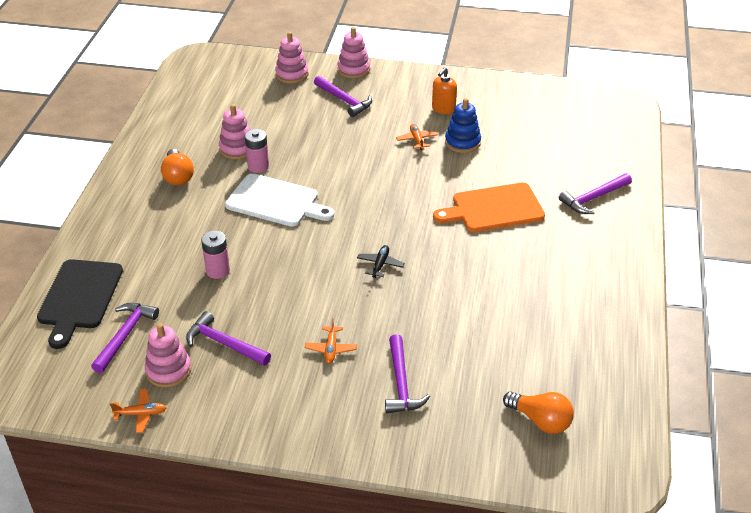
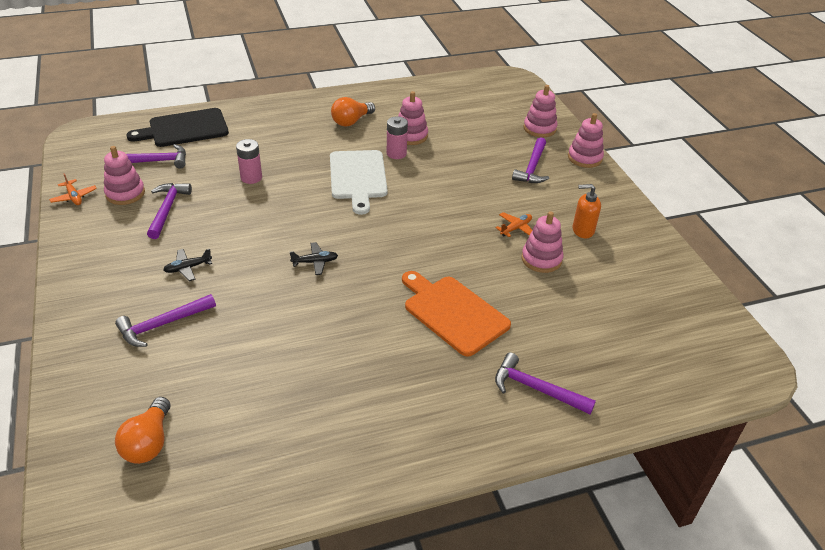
camera: 60 degrees right, 0 degrees up
(331, 349) = (188, 268): orange plane -> black plane
(462, 142) = (541, 259): blue stacking toy -> pink stacking toy

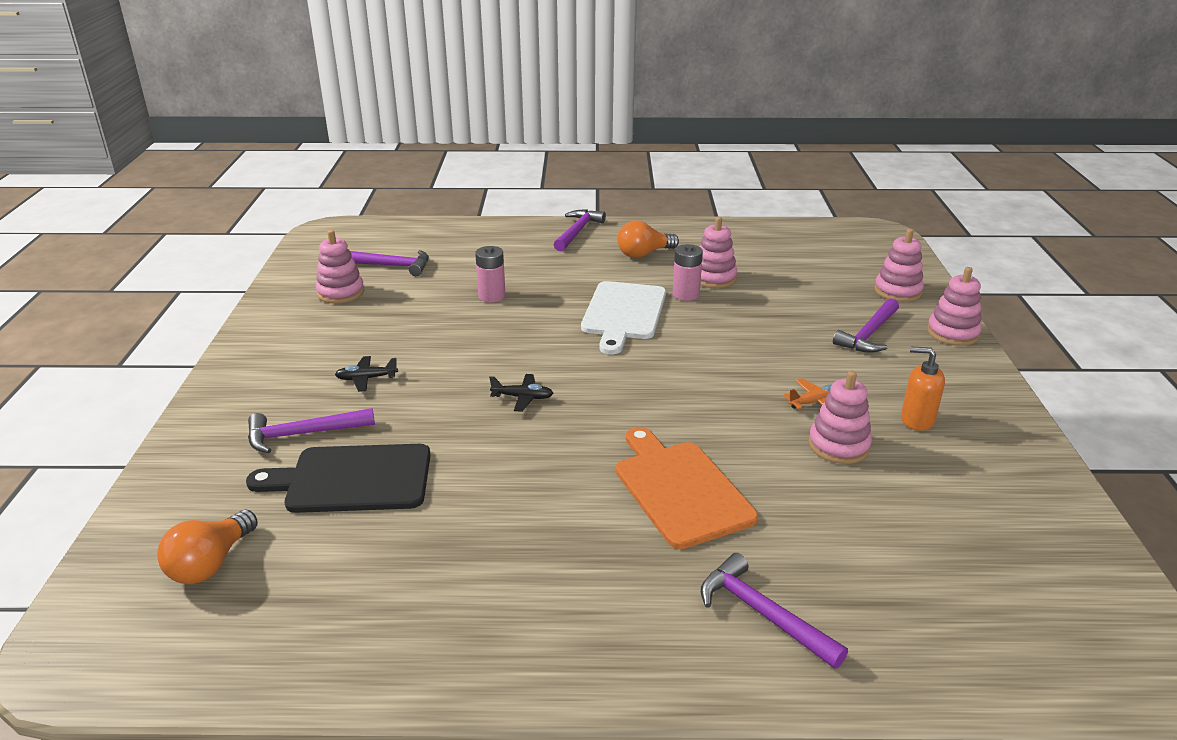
camera: 20 degrees right, 10 degrees down
(74, 197) = (284, 288): orange plane -> none
(167, 209) = (378, 315): purple hammer -> purple hammer (577, 232)
(184, 128) = (442, 238): black cutting board -> black cutting board (352, 479)

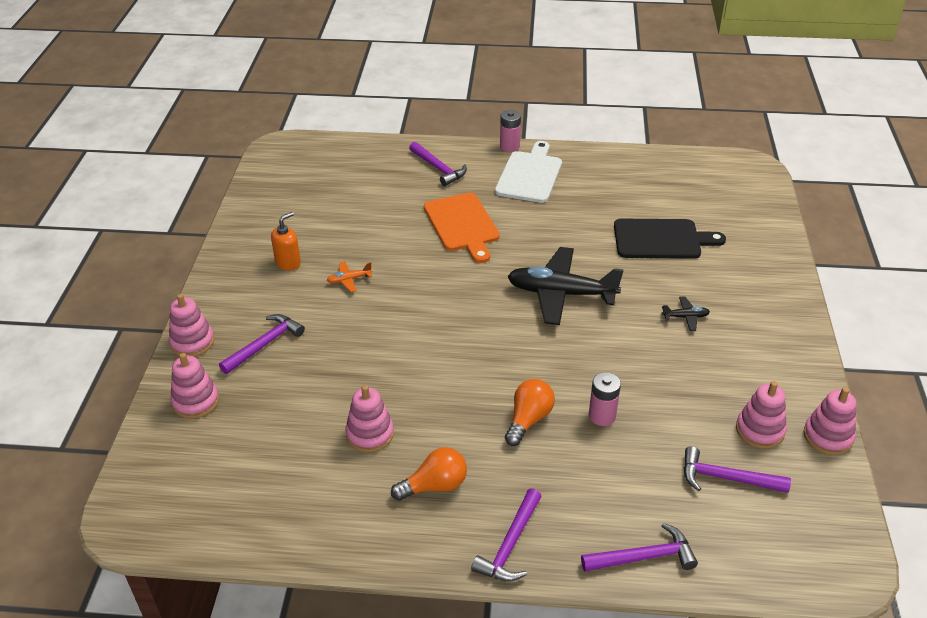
camera: 175 degrees left, 10 degrees up
(211, 563) = (716, 199): orange light bulb -> orange light bulb (528, 419)
(303, 434) = (709, 271): purple hammer -> purple hammer (644, 557)
(522, 397) = (561, 294): black plane -> black plane, size x2.39
(623, 313) = (473, 383): white cutting board -> white cutting board (530, 175)
(686, 294) = (407, 408): pink battery -> pink battery (509, 146)
(838, 446) = (352, 247): pink stacking toy -> pink stacking toy (827, 436)
(916, 420) = (288, 263): orange soap dispenser -> orange soap dispenser turned 75 degrees counterclockwise

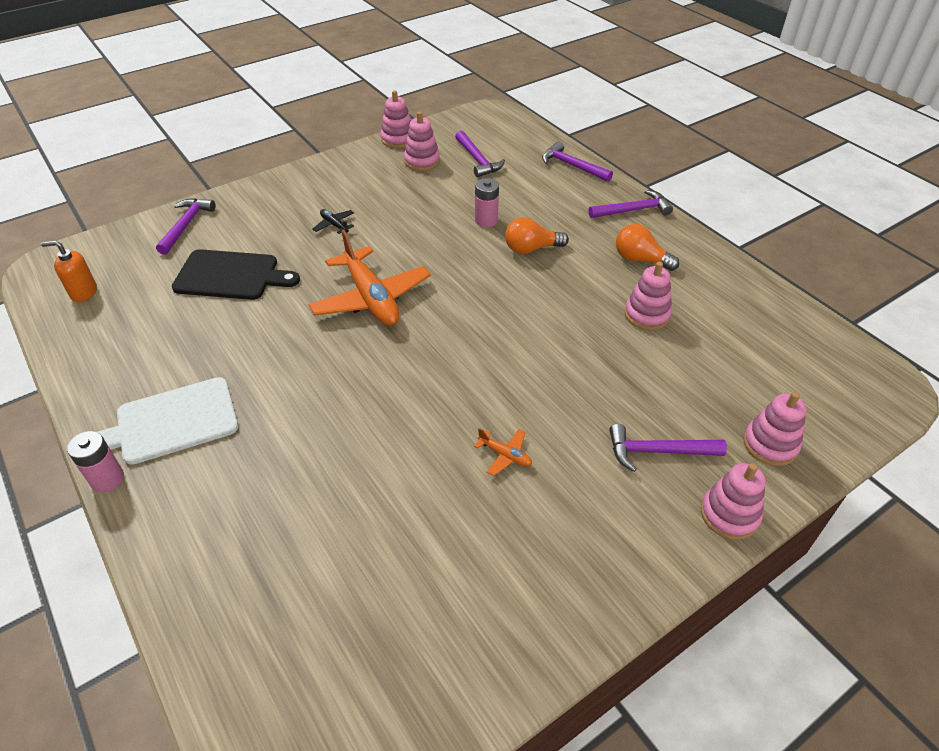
camera: 130 degrees left, 5 degrees up
(288, 263) = (537, 534): orange soap dispenser -> orange soap dispenser (83, 292)
(438, 168) = (215, 522): purple hammer -> purple hammer (186, 225)
(462, 225) = (324, 423): orange cutting board -> none
(561, 294) = (371, 298): black plane -> orange plane
(661, 239) = (231, 276): black cutting board -> black cutting board turned 135 degrees clockwise

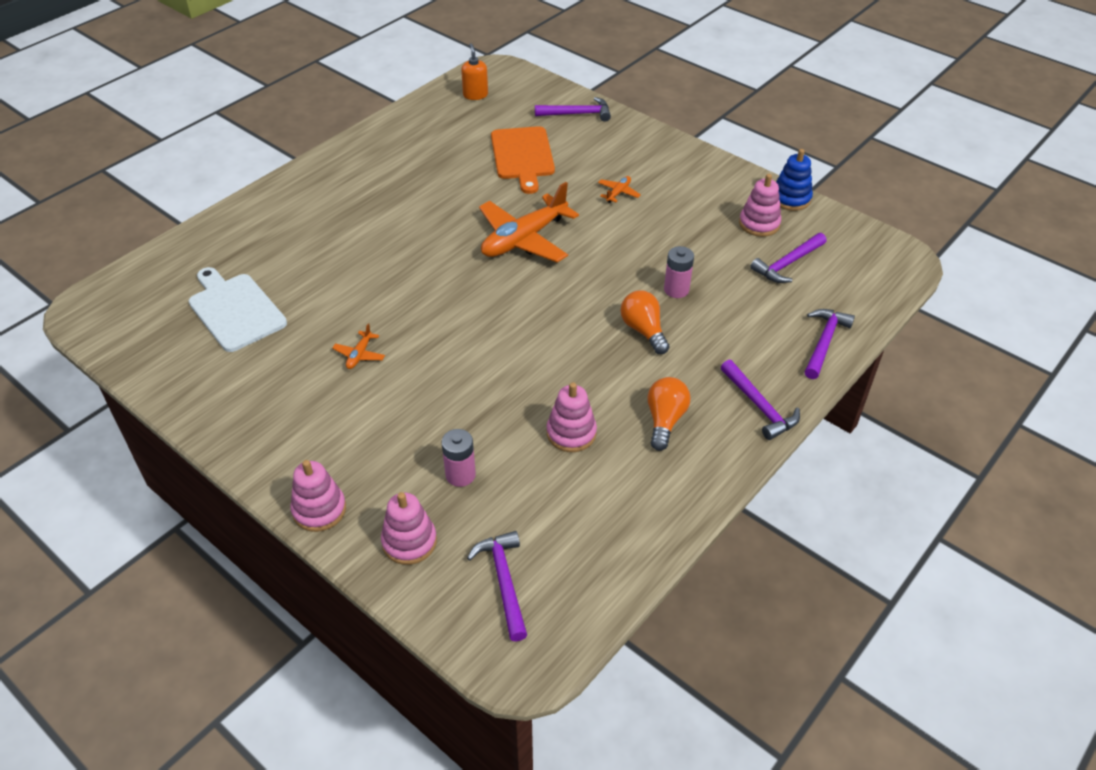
camera: 75 degrees right, 0 degrees up
(107, 479) = (302, 167): pink battery -> pink battery (460, 475)
(171, 422) = (357, 177): white cutting board -> white cutting board (235, 310)
(231, 276) = (522, 156): black cutting board -> orange cutting board
(334, 225) = (618, 193): black plane -> orange plane
(398, 139) = (790, 198): pink stacking toy -> blue stacking toy
(657, 451) = (383, 454): purple hammer -> purple hammer (504, 581)

